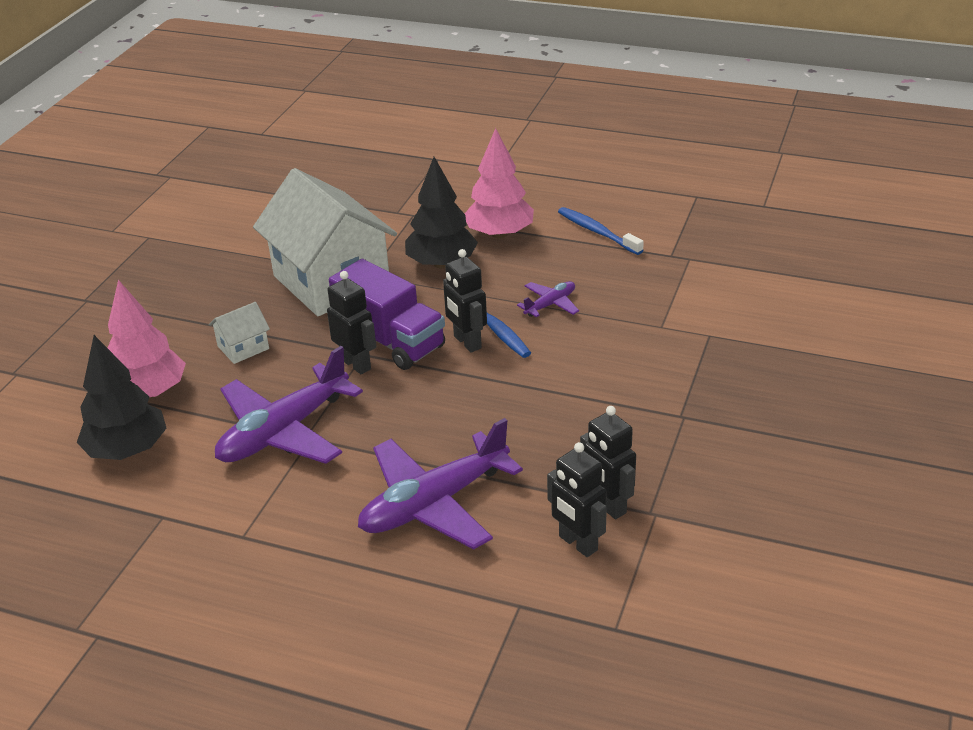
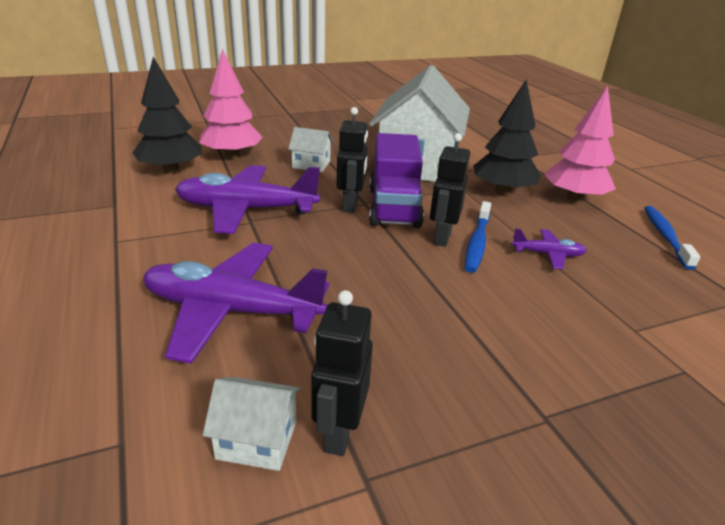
camera: 45 degrees right, 5 degrees down
(577, 543) = (257, 440): black robot -> white house

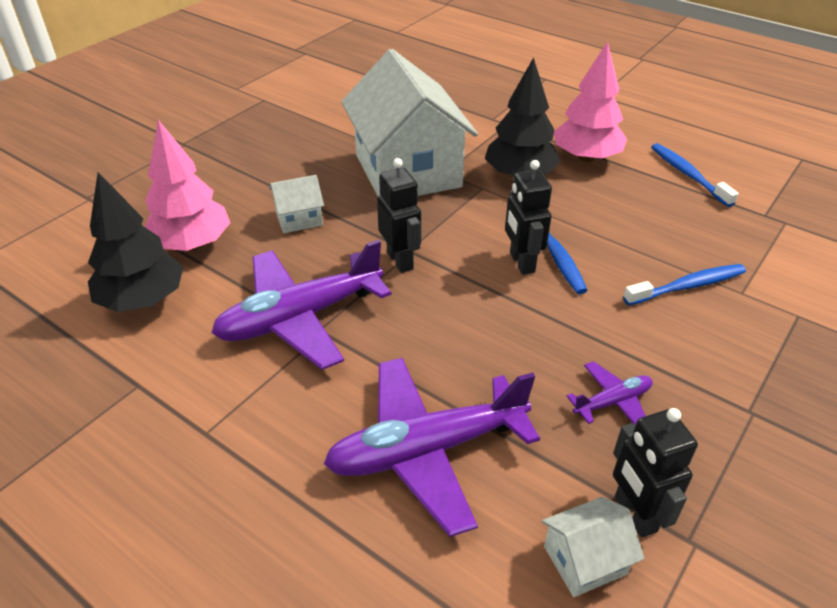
camera: 30 degrees left, 10 degrees up
(393, 207) = (443, 243): purple truck -> none
(547, 254) = (621, 241): purple plane -> purple plane (612, 402)
(579, 304) = (687, 286): none -> blue toothbrush

